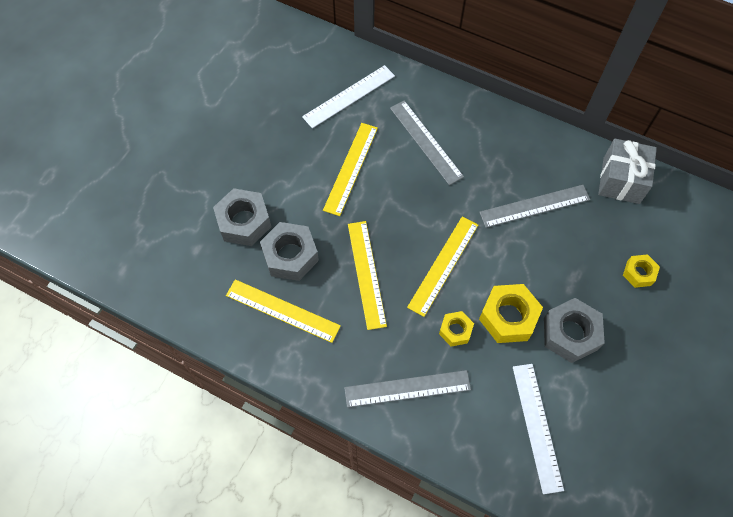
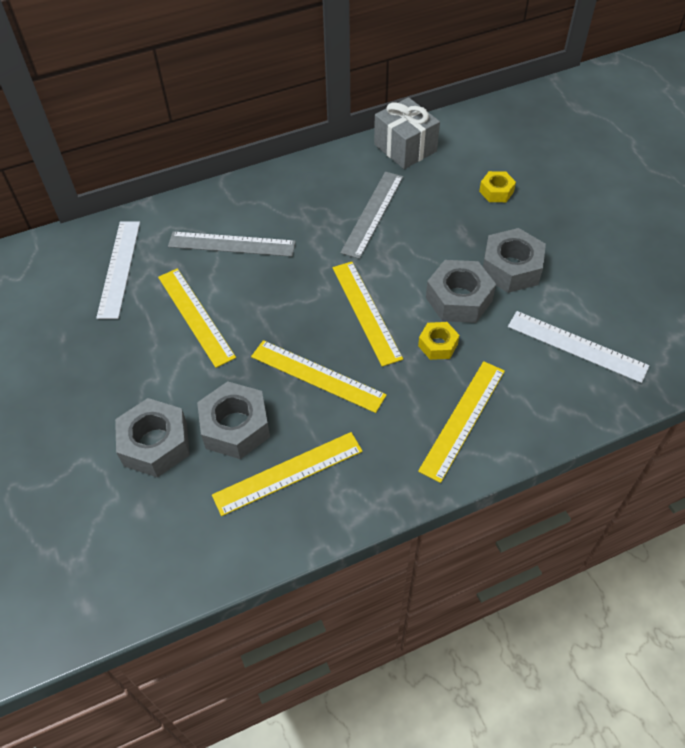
camera: 50 degrees left, 10 degrees down
(407, 389) = (463, 419): grey ruler -> yellow ruler
(508, 317) = (458, 299): yellow nut -> grey nut

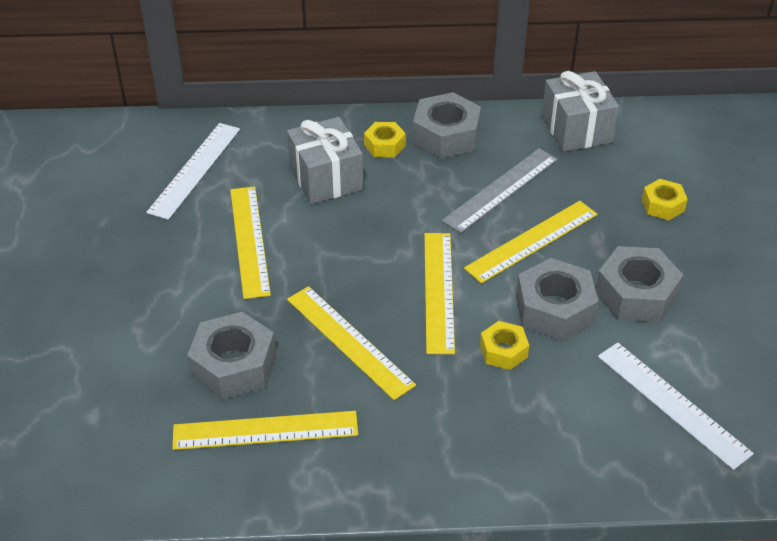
camera: 20 degrees right, 10 degrees down
(155, 444) = (142, 356): grey nut -> grey nut (446, 135)
(232, 244) = (326, 178): grey ruler -> grey gift
(265, 202) = (384, 145): none -> yellow nut
(463, 419) = (491, 439): yellow ruler -> yellow ruler (532, 241)

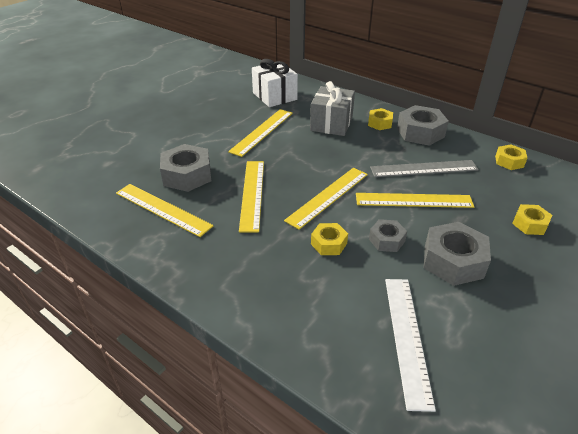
camera: 40 degrees right, 5 degrees down
(194, 169) = (274, 96): white ruler -> white gift
(554, 309) = (386, 240): grey nut -> grey nut, size x0.57
(576, 129) = (509, 161): grey gift -> yellow nut

